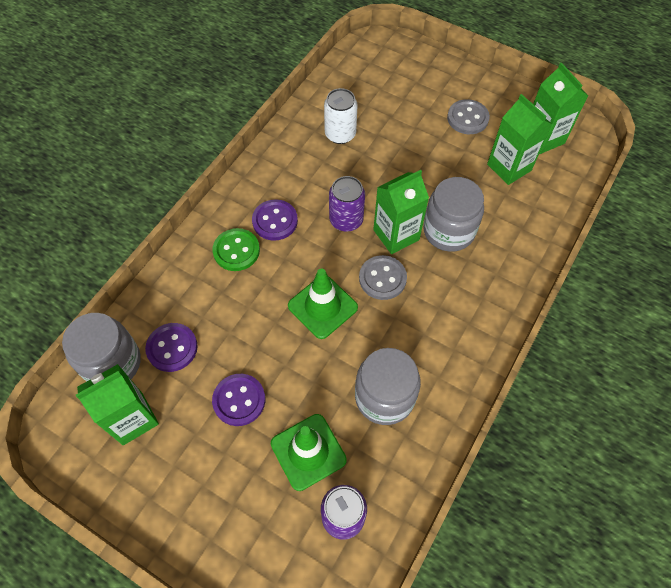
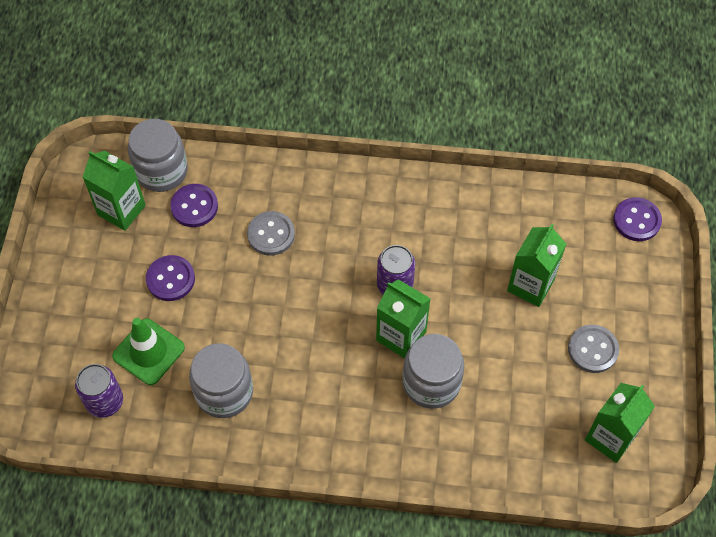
camera: 65 degrees right, 0 degrees up
(236, 251) = (312, 209): green button -> none
(275, 221) = (361, 225): purple button -> purple button (636, 220)
(322, 306) = (290, 305): green traffic cone -> none
(340, 134) = (497, 236): white can -> none
(382, 278) = (345, 343): grey button -> grey button (271, 234)
(509, 167) = (547, 414): green carton -> green carton (530, 285)

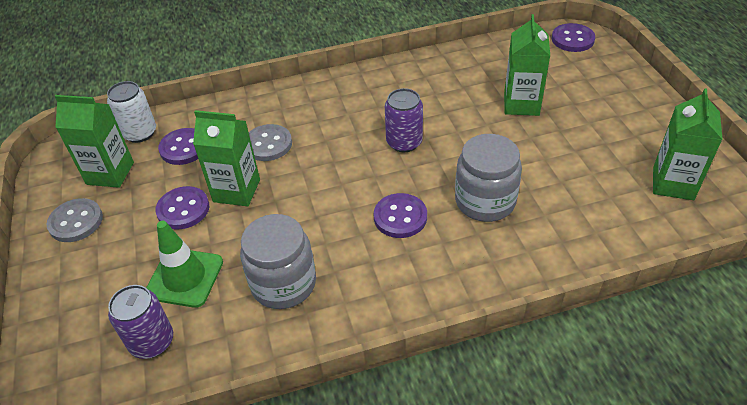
camera: 20 degrees left, 15 degrees down
(161, 171) = (140, 133): grey jar -> white can
(349, 367) = (400, 217): none -> purple button
(401, 336) = (433, 176): green carton -> green carton (236, 191)
(593, 349) = (606, 128): grey button -> grey button (76, 222)

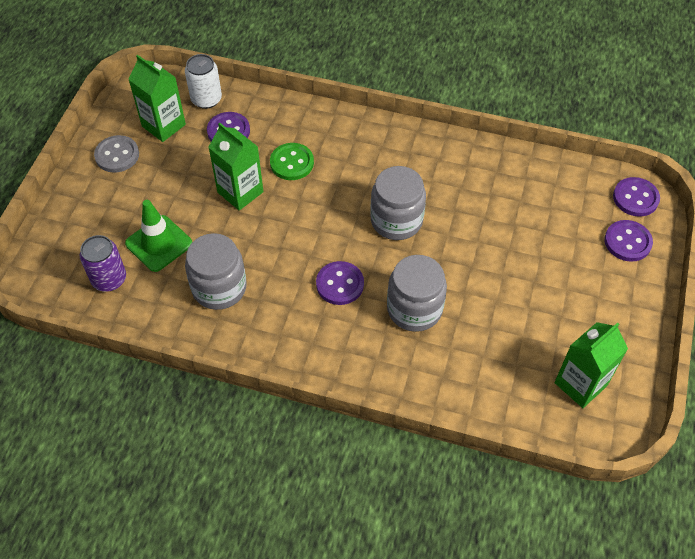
camera: 30 degrees right, 10 degrees up
(183, 209) = (193, 186): purple button -> purple button (627, 242)
(268, 144) = (292, 163): grey button -> green button
(404, 142) = (396, 220): purple can -> grey jar
(521, 104) = (524, 239): green carton -> none

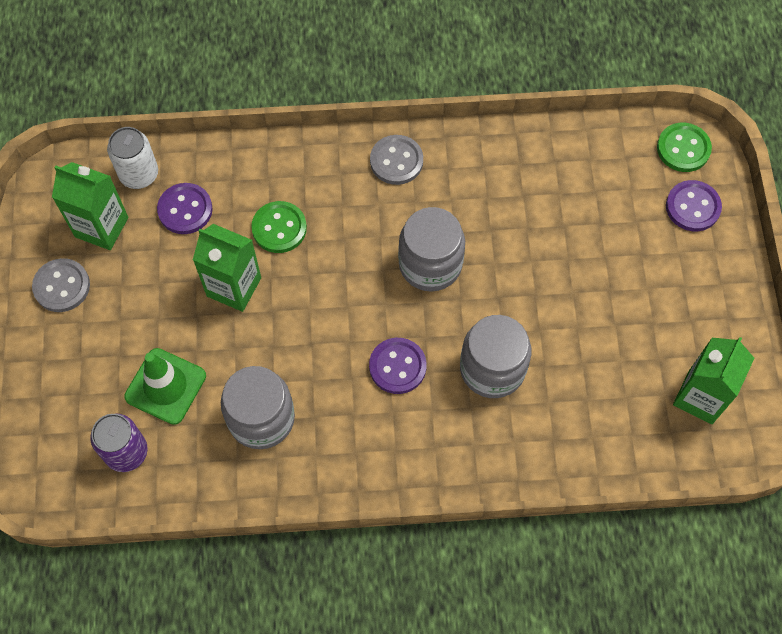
camera: 20 degrees left, 10 degrees up
(400, 143) = (396, 161): none -> grey button
(635, 198) = (683, 148): purple button -> green button

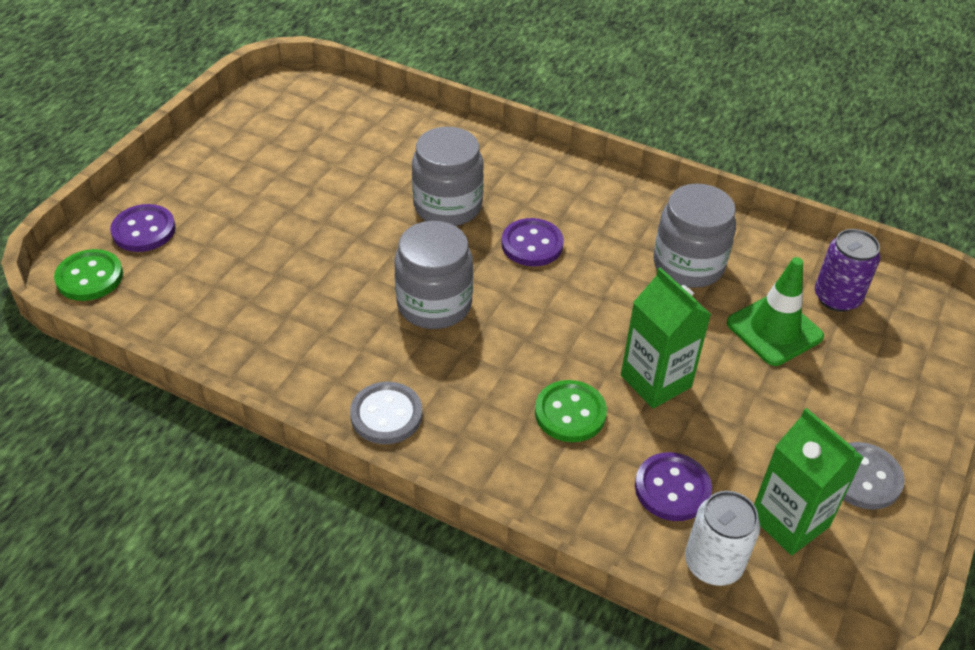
camera: 150 degrees left, 20 degrees down
(700, 397) = (297, 119): green carton -> none

